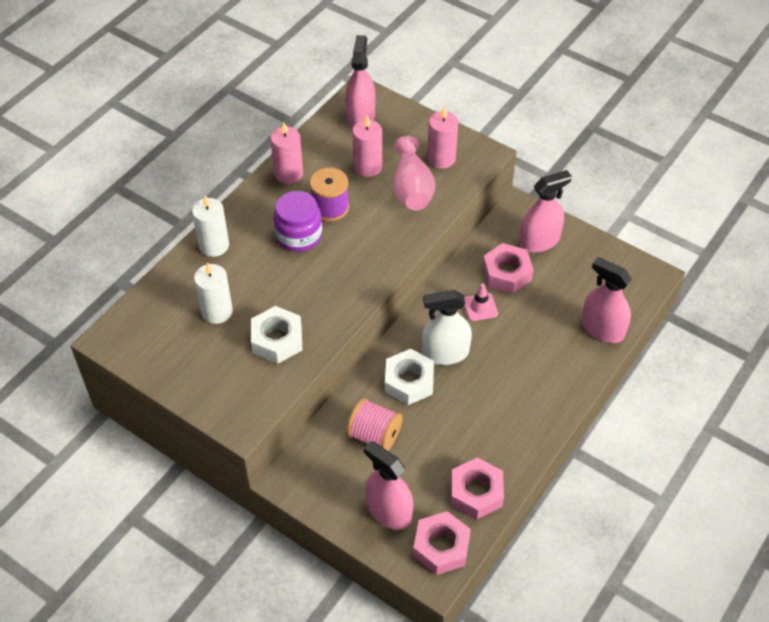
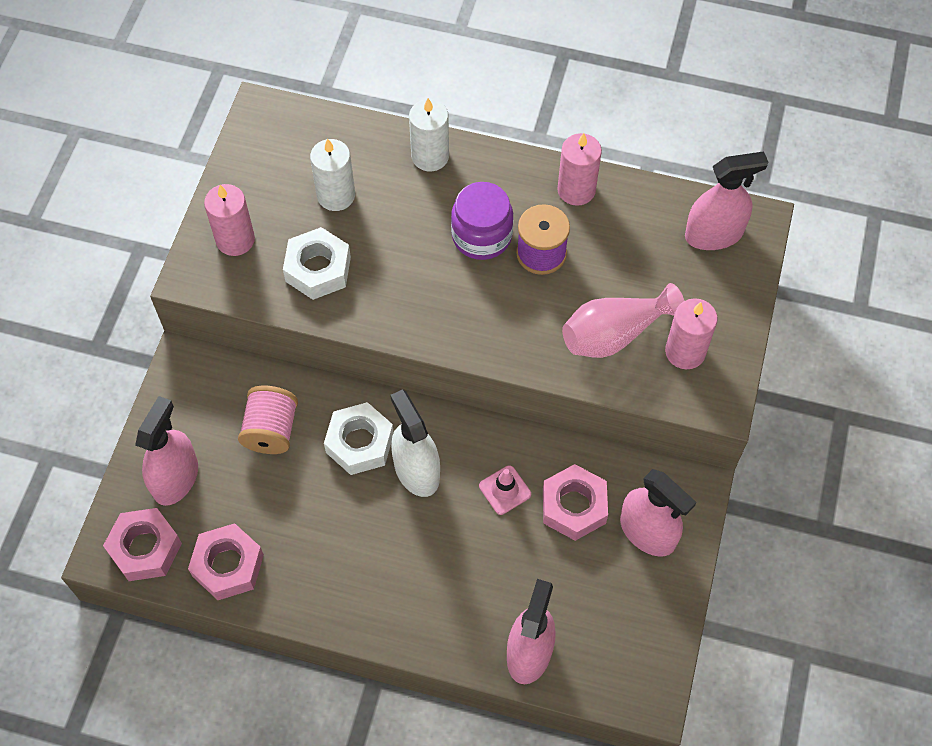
camera: 70 degrees right, 10 degrees up
(367, 167) = (628, 271): pink candle -> pink candle (235, 240)

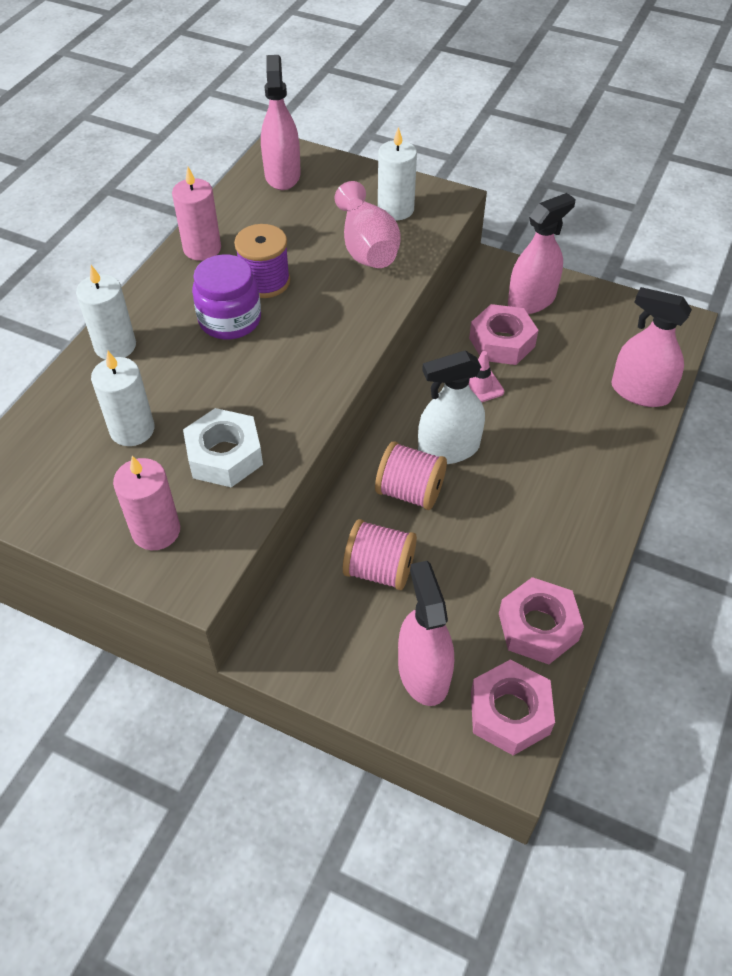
camera: 80 degrees left, 10 degrees down
(175, 478) = (423, 672): pink spray bottle -> pink spray bottle turned 45 degrees clockwise
(359, 443) = (410, 491): white nut -> pink spool
(685, 352) = (395, 209): pink candle -> white candle

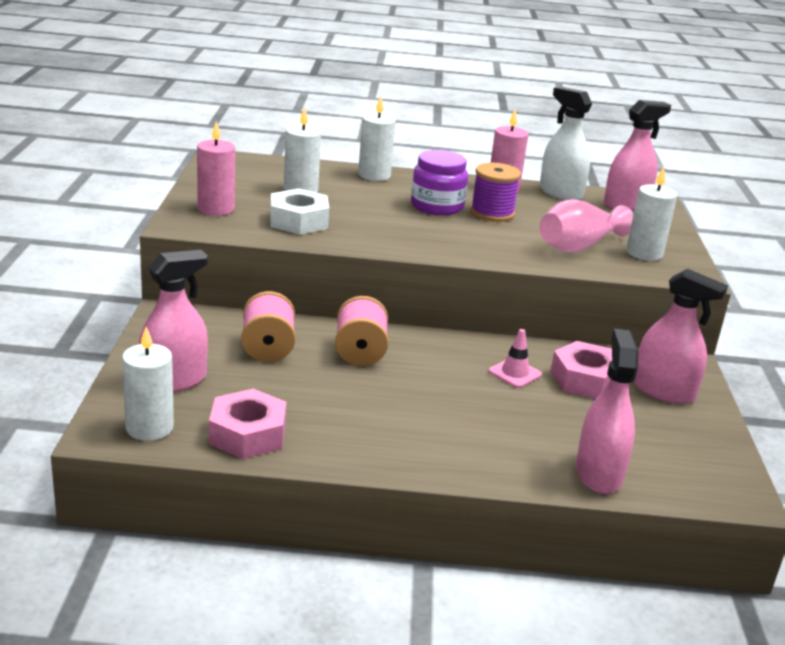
camera: 65 degrees right, 25 degrees down
(448, 449) = (423, 366): white spray bottle -> white spray bottle (560, 193)
(510, 713) = (149, 428): pink nut -> white candle

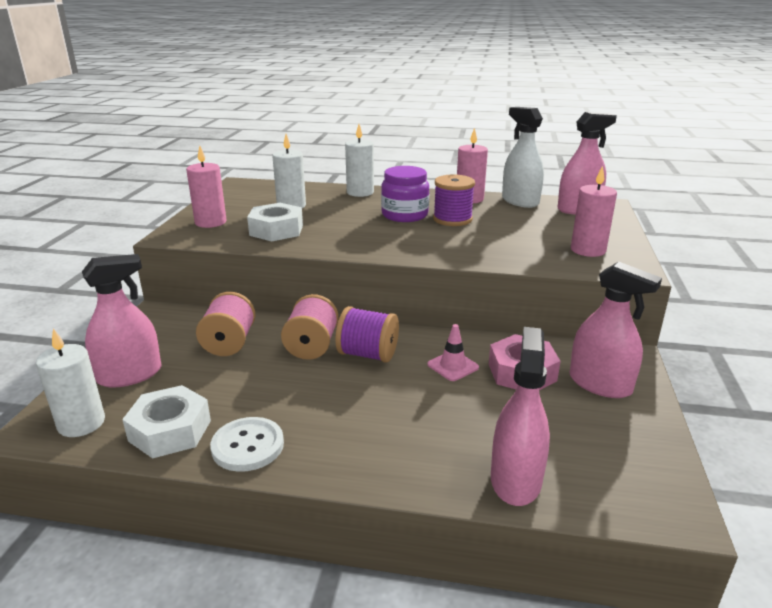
camera: 10 degrees right, 0 degrees up
(248, 434) = (170, 430): pink nut -> white nut
(334, 447) = (248, 446): none -> white button
(423, 361) = (368, 354): none -> purple spool
(578, 246) = (525, 245): pink vase -> none
(644, 253) = (588, 250): white candle -> pink candle

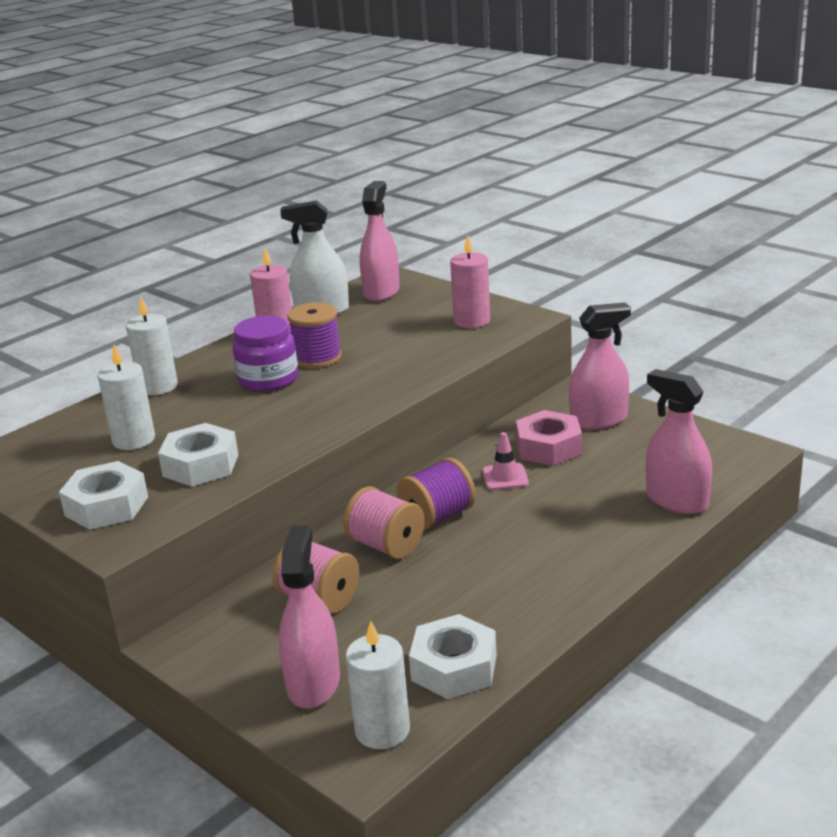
camera: 55 degrees left, 0 degrees up
(210, 222) = (106, 506): pink candle -> white nut
(248, 446) = (522, 622): white button -> none

